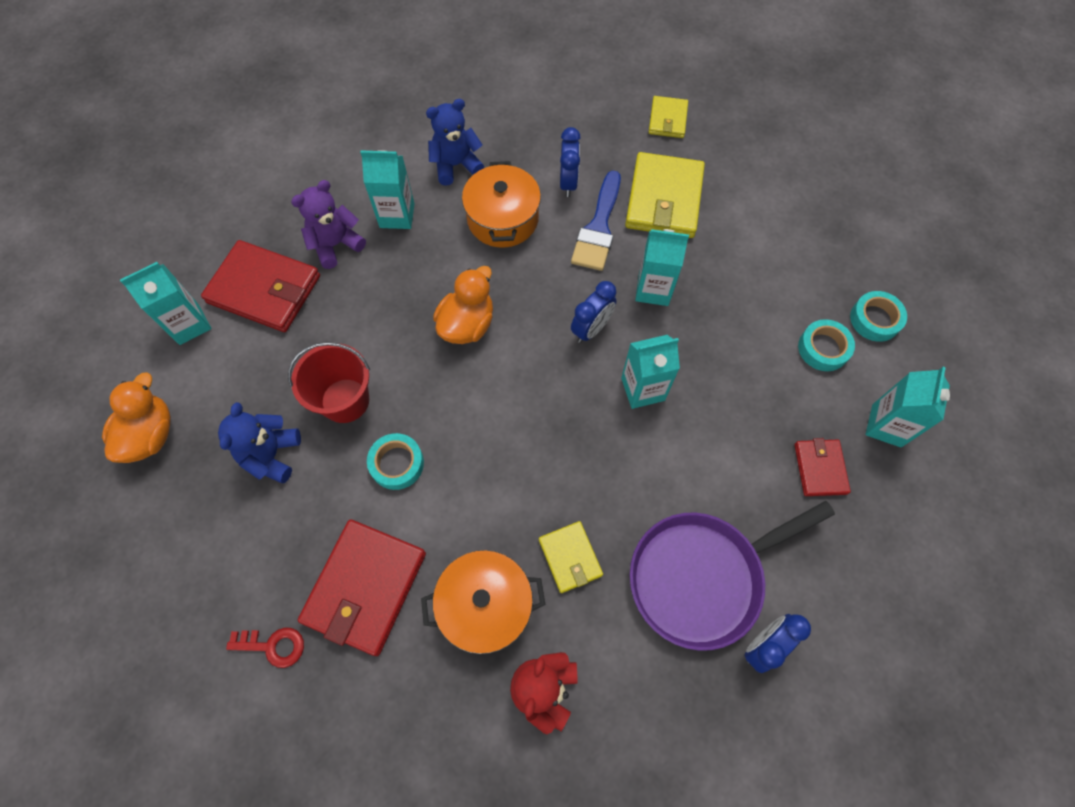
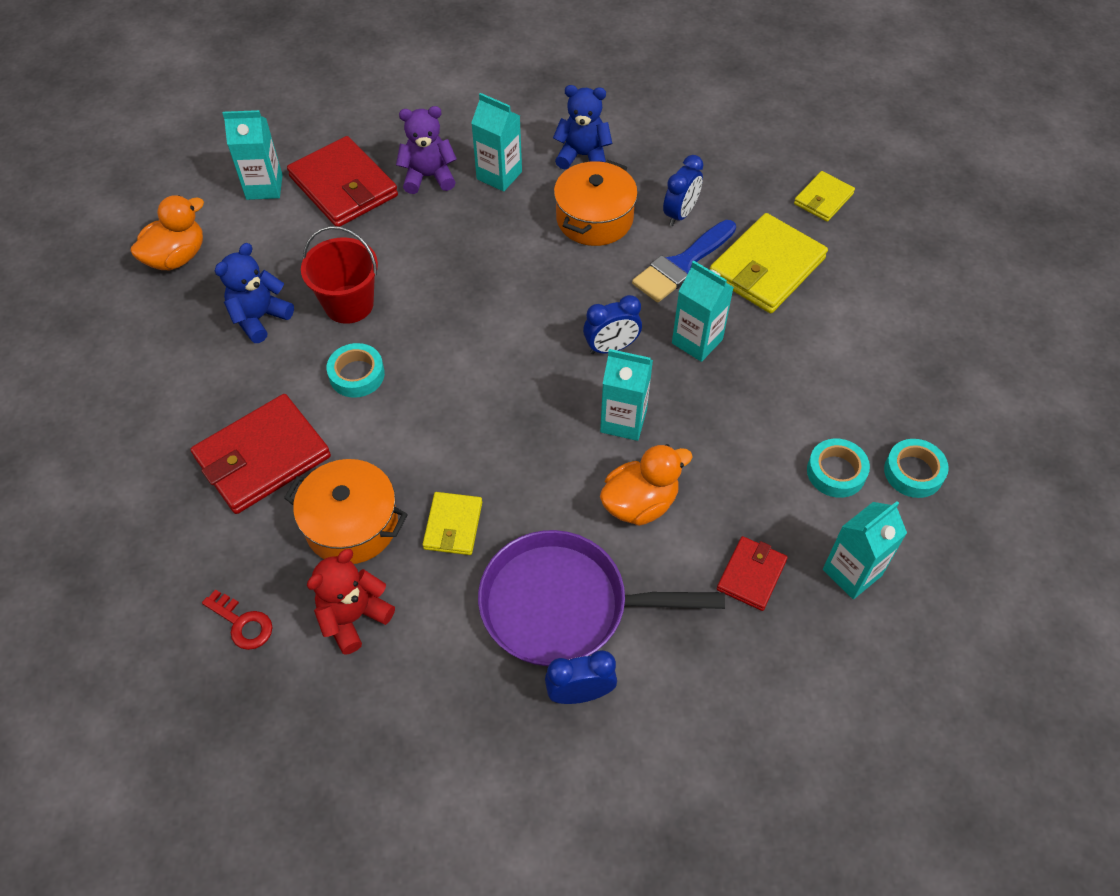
camera: 30 degrees right, 10 degrees down
(273, 646) = (160, 462): red key -> red key (242, 623)
(467, 324) = (498, 292): orange duck -> orange duck (640, 503)

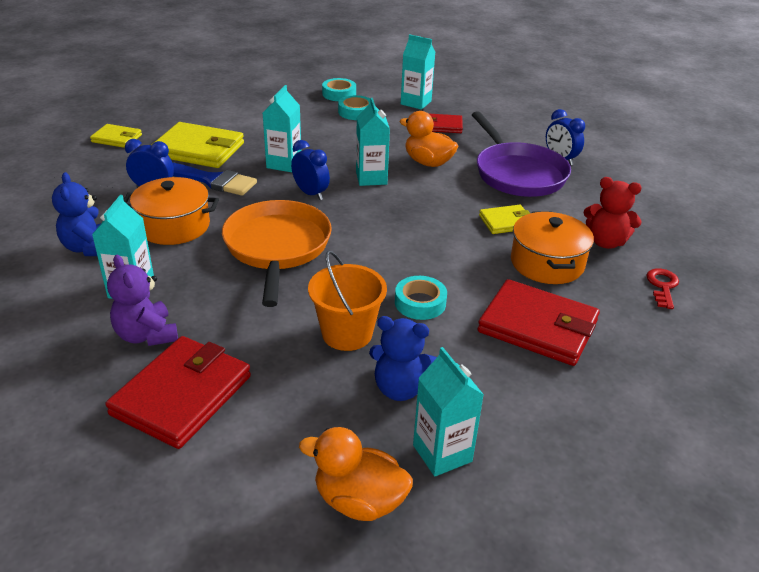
camera: 115 degrees left, 20 degrees down
(264, 187) = (206, 467): turquoise carton -> turquoise carton (442, 453)
(349, 304) = (347, 333): red bucket -> orange bucket
(512, 289) = (277, 248): none -> orange pan

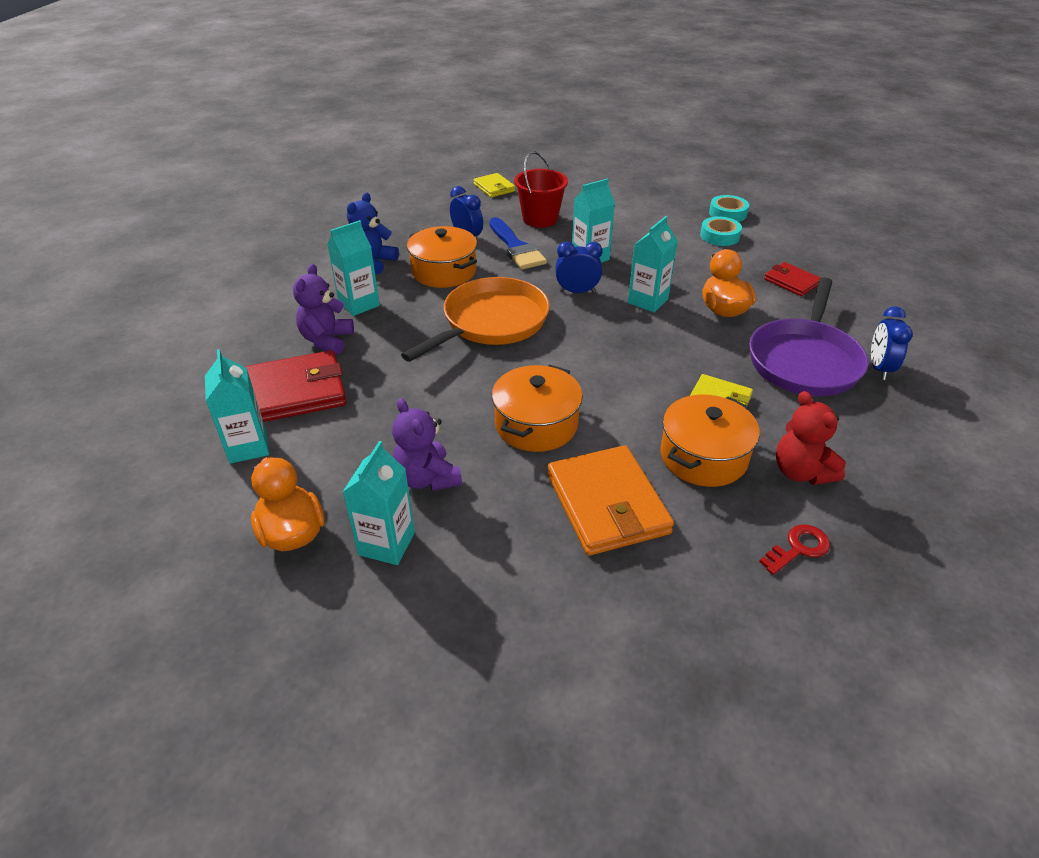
camera: 45 degrees right, 5 degrees up
(198, 149) = (540, 219): yellow wallet -> red bucket
(311, 193) = (577, 291): blue clock -> blue clock turned 90 degrees counterclockwise
(347, 333) = (448, 415): orange bucket -> none
(400, 388) = (427, 478): blue teddy bear -> purple teddy bear
(416, 103) = (796, 248): turquoise carton -> turquoise carton (248, 447)
(420, 303) = (536, 424): turquoise tape -> orange pot
(537, 326) = (607, 503): red wallet -> orange wallet

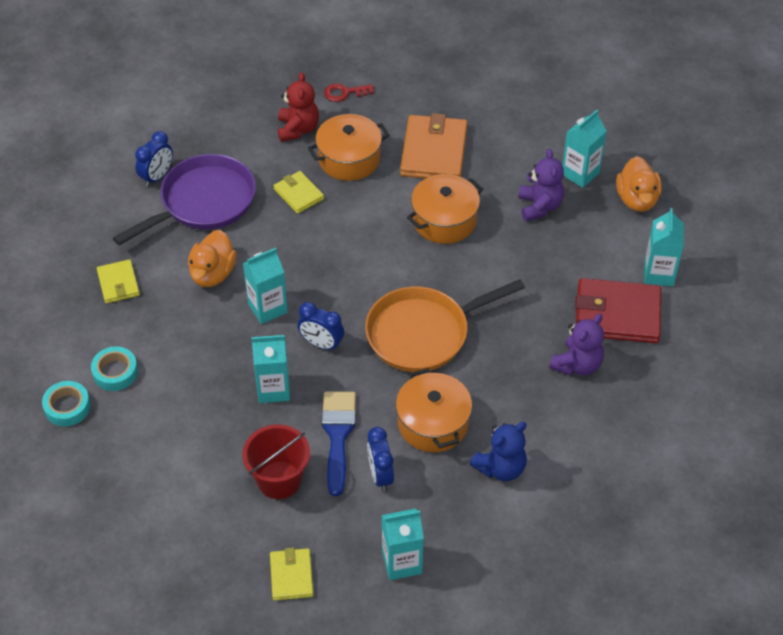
camera: 155 degrees left, 10 degrees up
(359, 304) = (535, 404): turquoise carton -> turquoise carton (402, 562)
(791, 282) = (118, 283): red wallet -> yellow wallet

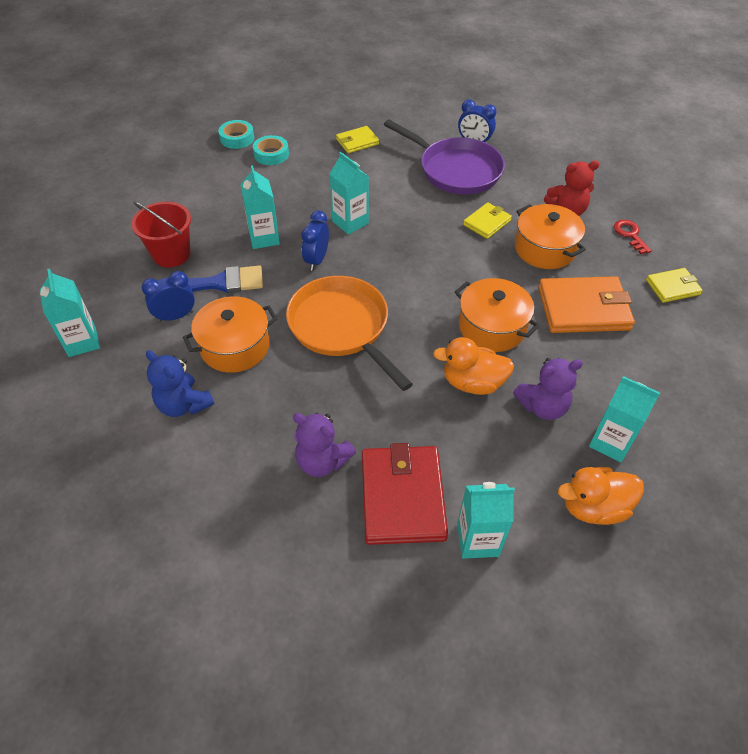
camera: 80 degrees right, 0 degrees up
(213, 273) = (380, 187): orange duck -> orange duck (472, 383)
(291, 576) = (77, 274): yellow wallet -> yellow wallet (672, 287)

